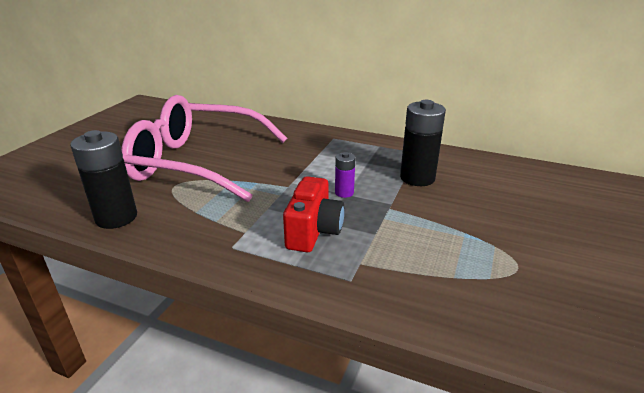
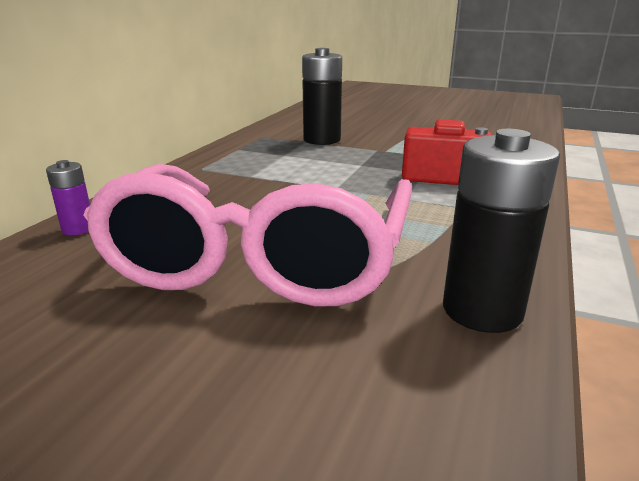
camera: 90 degrees left, 5 degrees down
(344, 193) = (358, 165): purple battery -> purple battery (78, 229)

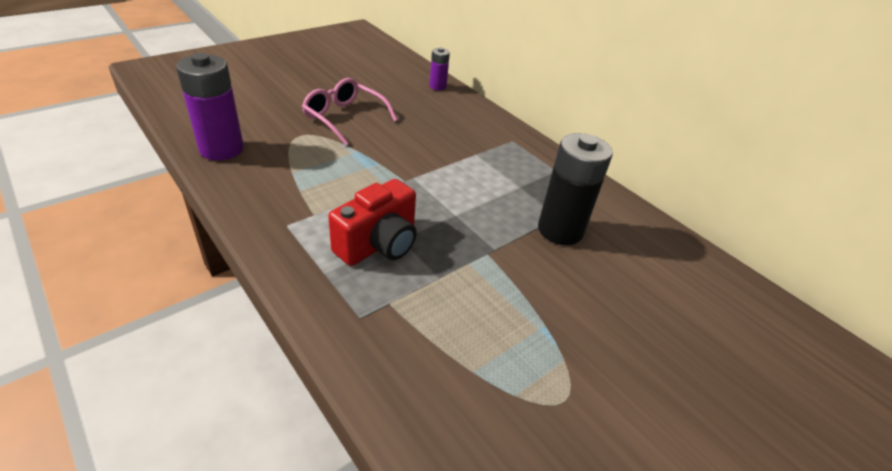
camera: 115 degrees right, 15 degrees up
(261, 258) = (344, 118): pink glasses -> pink glasses, size x0.47
(482, 310) = (221, 149): black battery -> purple battery

